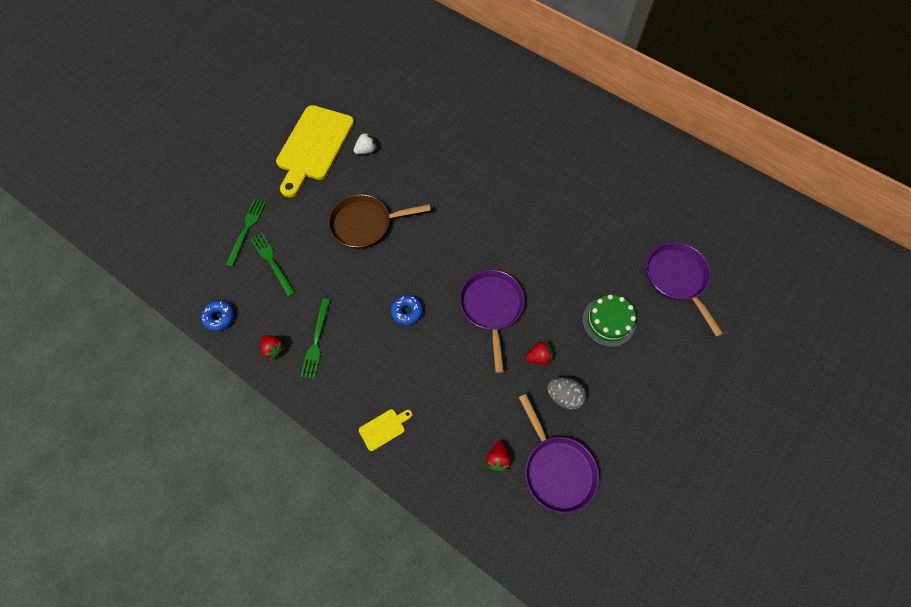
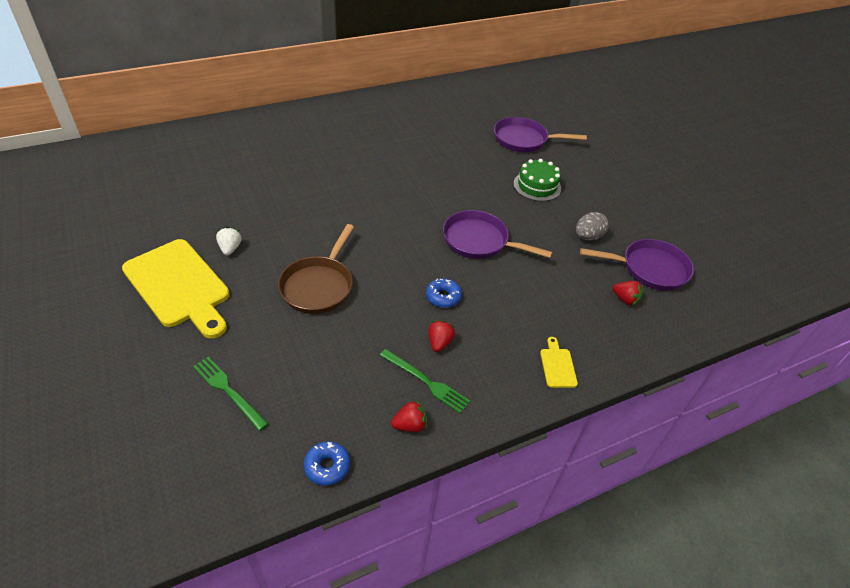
camera: 65 degrees left, 20 degrees down
(272, 262) = (296, 383): green fork -> none
(539, 357) = (544, 235): red strawberry -> red strawberry (439, 342)

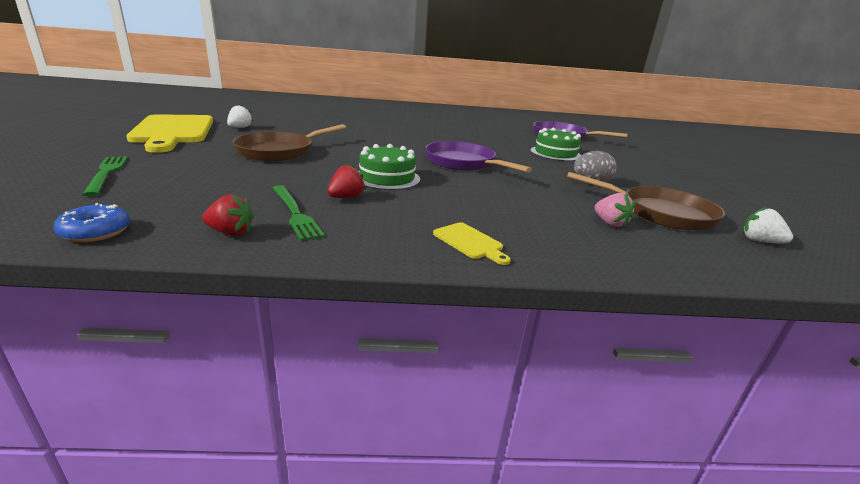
camera: 25 degrees right, 20 degrees down
(443, 297) = (387, 178): blue donut -> green cake
(557, 366) = (470, 242): yellow cutting board -> yellow cutting board turned 120 degrees clockwise
(625, 299) = (610, 223): red strawberry -> pink strawberry
(650, 269) = (660, 213): purple pan -> brown pan
(715, 283) = (760, 241): none -> white strawberry

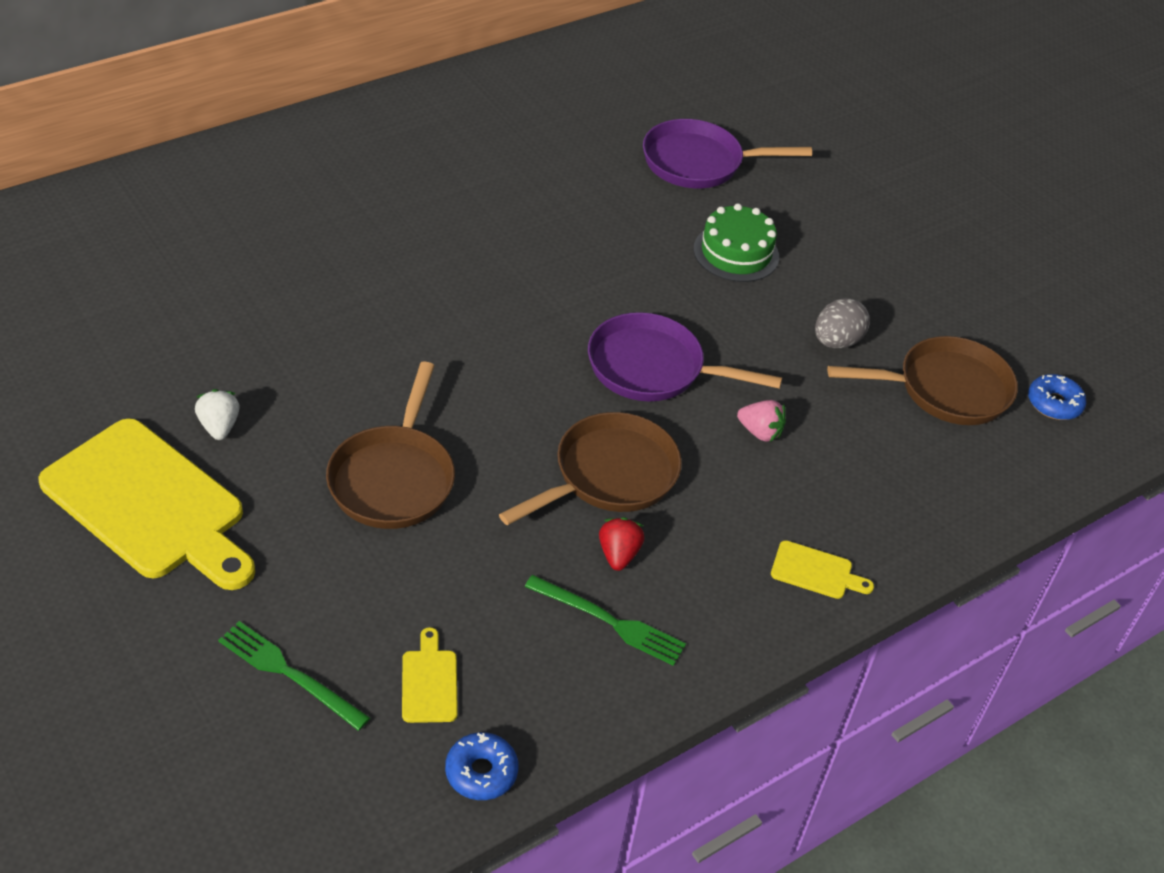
camera: 35 degrees left, 20 degrees up
(156, 196) = (429, 682): none -> yellow cutting board
(230, 232) = (597, 693): red strawberry -> none
(387, 178) = (609, 475): green cake -> brown pan
(610, 223) = (911, 447): pink strawberry -> pink strawberry (760, 432)
(760, 241) = (1054, 404): white strawberry -> blue donut

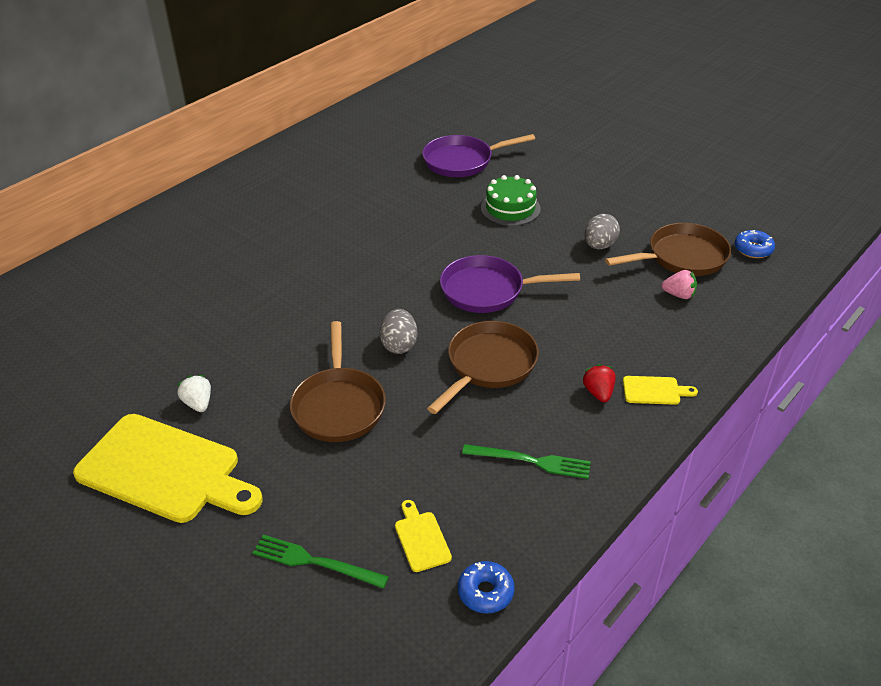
camera: 10 degrees left, 5 degrees down
(503, 415) = (399, 345): none -> grey egg
(618, 554) = (517, 415): red strawberry -> red strawberry (598, 393)
(760, 432) = (576, 312): pink strawberry -> pink strawberry (679, 295)

